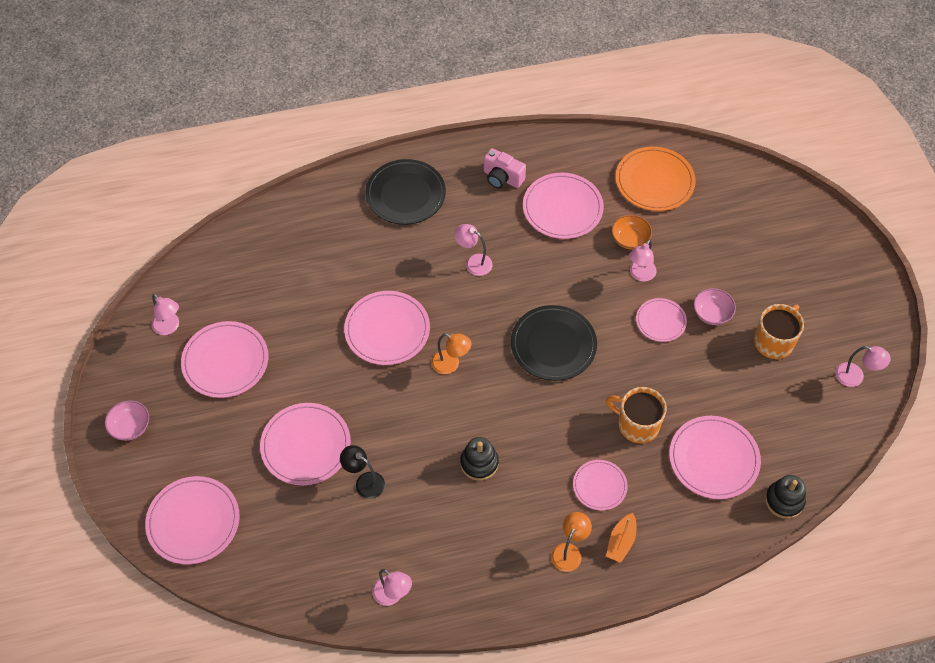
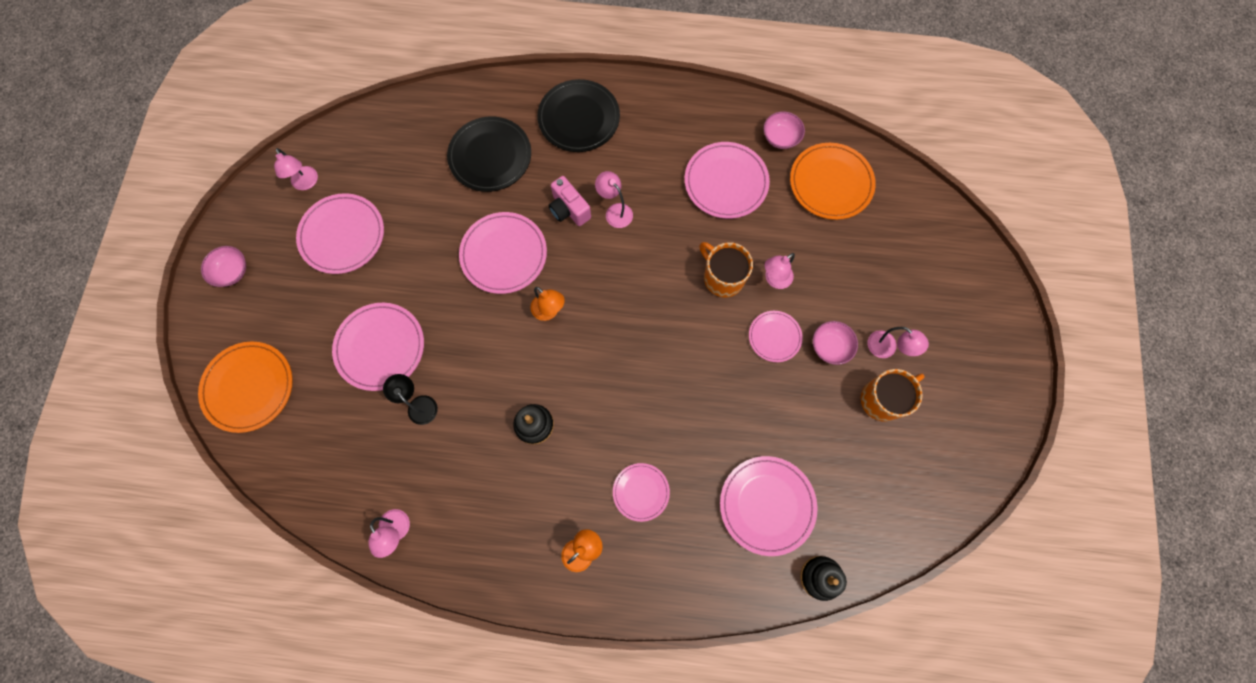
camera: 20 degrees right, 15 degrees up
(193, 521) = (248, 387): pink plate -> orange plate
(502, 178) = (679, 131): pink camera -> pink camera (569, 209)
(553, 345) = (657, 325): black plate -> black plate (490, 156)
(594, 157) = (780, 137): none -> pink bowl
(621, 542) = (637, 559): orange boat -> none
(630, 239) = (780, 238): orange bowl -> none
(637, 424) = (705, 440): orange mug -> orange mug (722, 277)
(855, 377) = (952, 468): pink lamp -> pink lamp (886, 349)

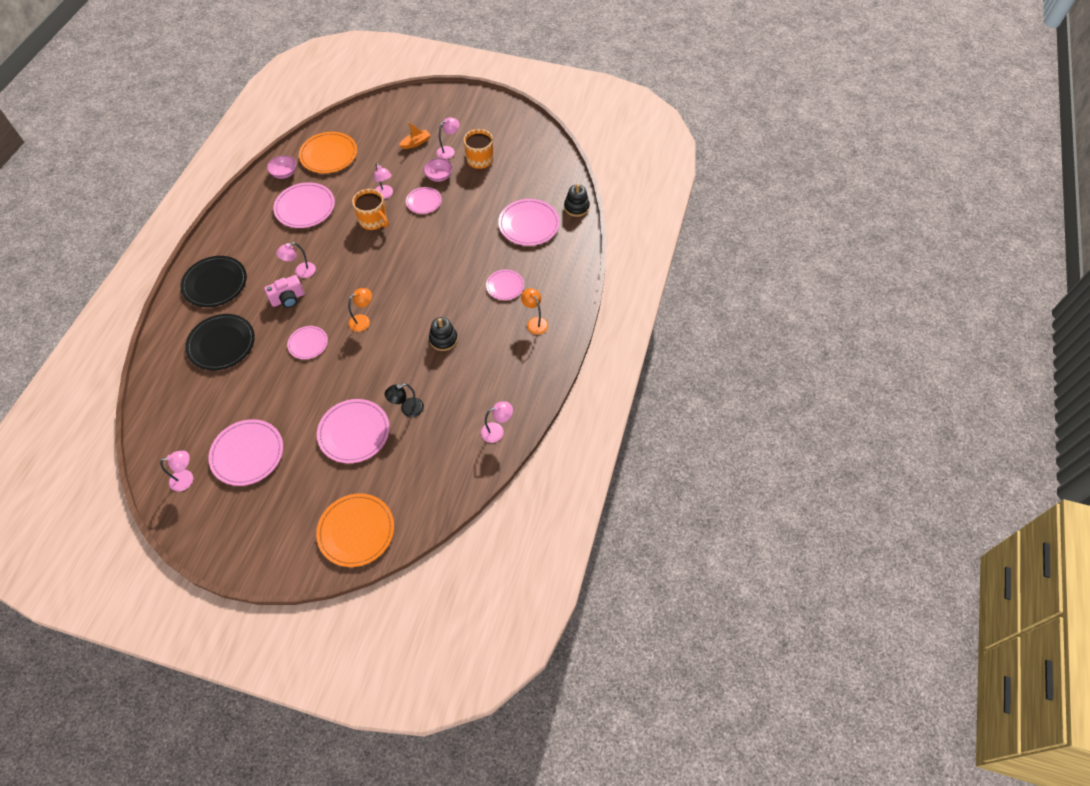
camera: 80 degrees left, 15 degrees down
(232, 271) = (247, 542): pink bowl -> none
(504, 254) = (308, 343): pink plate -> pink plate, size x0.59
(722, 277) = (374, 221): orange mug -> orange mug turned 105 degrees counterclockwise
(889, 296) = (416, 143): none -> orange boat

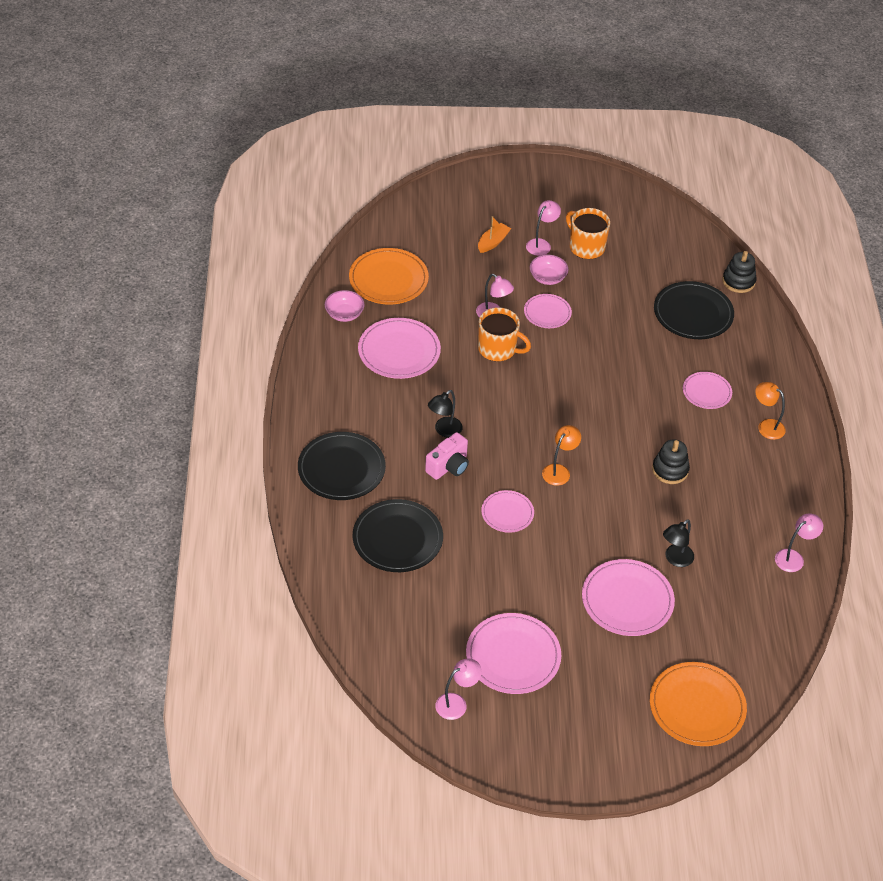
camera: 20 degrees left, 10 degrees down
(301, 272) = (444, 431): pink lamp -> black lamp
(529, 224) = (693, 313): pink plate -> black plate

